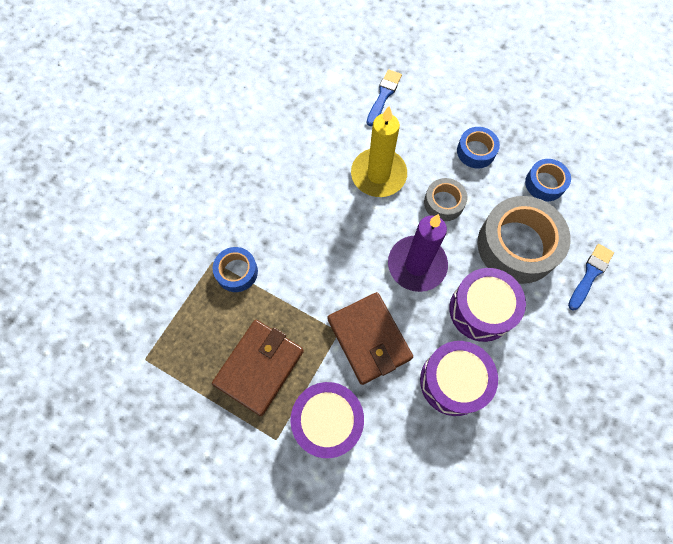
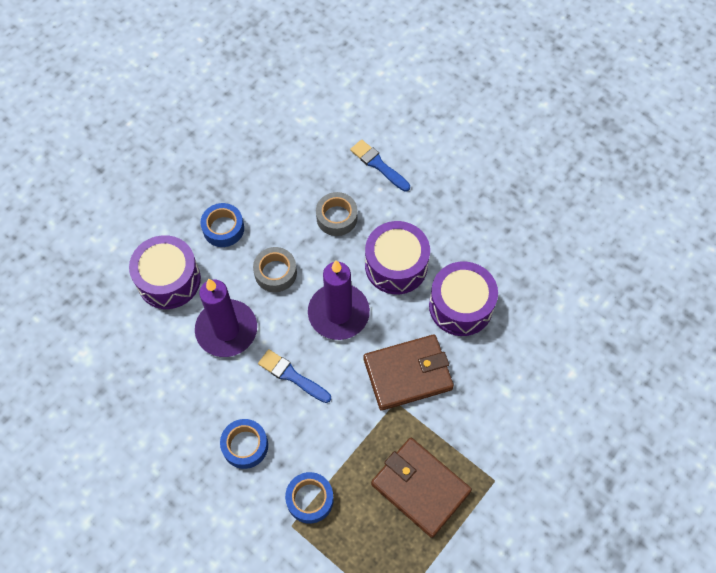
camera: 80 degrees left, 5 degrees down
(328, 421) = (483, 427): purple drum -> purple drum (169, 280)
(378, 174) = (226, 330): yellow candle -> purple candle
(383, 96) = (127, 305): blue brush -> blue brush (292, 376)
(517, 245) = (337, 217): grey tape -> grey tape, size x0.51
(545, 183) = (276, 176): blue tape -> blue tape (245, 446)

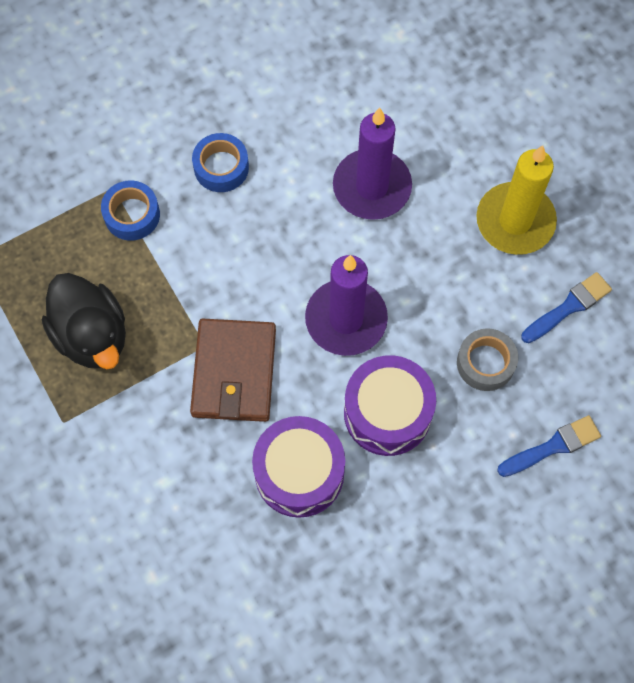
camera: 110 degrees right, 5 degrees up
(169, 280) = (462, 142): purple drum -> none
(223, 228) = (515, 221): blue tape -> yellow candle
(275, 273) = (429, 263): grey tape -> none
(292, 376) = (284, 241): blue brush -> blue brush (568, 307)
(420, 488) = (92, 335): brown wallet -> black duck

